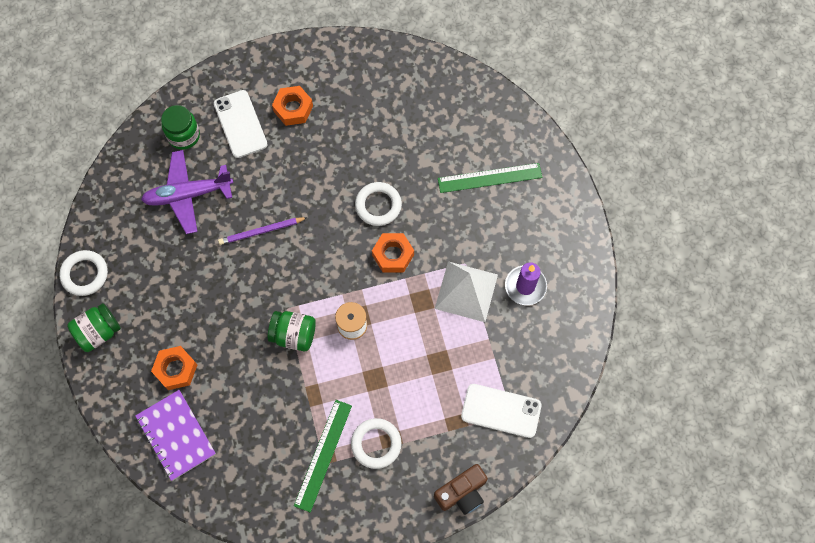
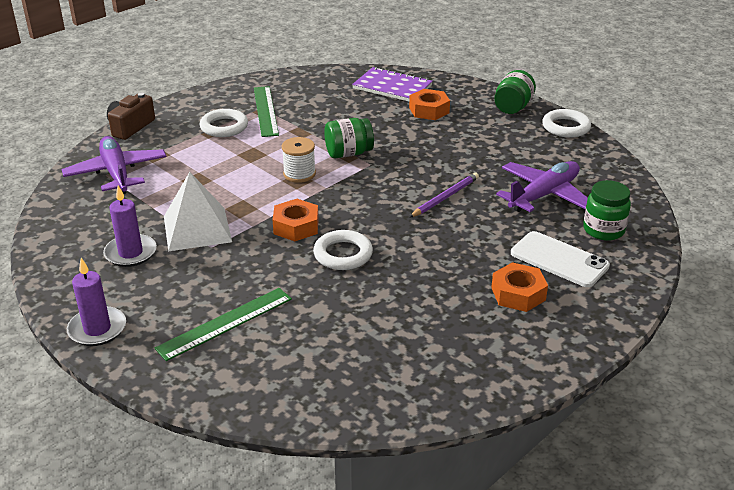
camera: 150 degrees right, 35 degrees down
(501, 411) = (116, 173): white phone -> purple plane
(572, 214) = (97, 329): none -> purple candle

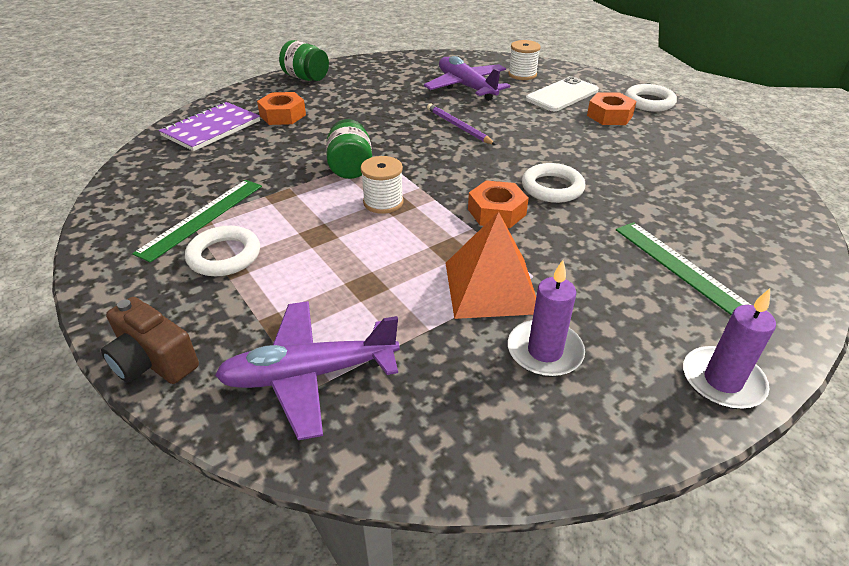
camera: 80 degrees left, 5 degrees up
(197, 228) = (491, 287): white pyramid -> orange pyramid
(265, 111) = (202, 218): green ruler -> green ruler turned 60 degrees counterclockwise
(566, 127) = (357, 63): white ring -> white ring (649, 102)
(603, 230) = (522, 75): green jar -> white spool

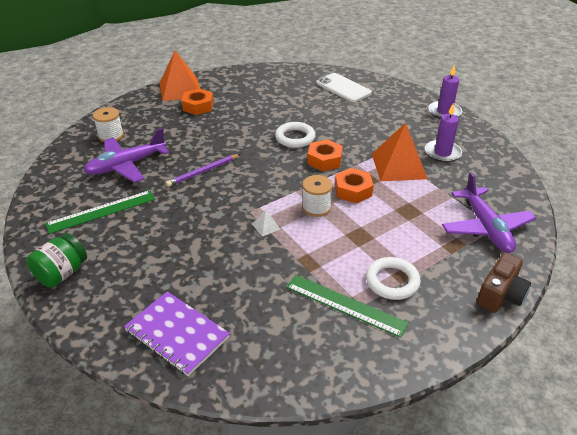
camera: 90 degrees left, 0 degrees up
(283, 115) = (157, 280): orange nut -> orange nut (353, 190)
(350, 168) = (266, 226): green jar -> white pyramid
(562, 95) = (158, 121): white phone -> white phone (343, 88)
(649, 102) = (180, 89): white ring -> orange pyramid
(683, 269) = (371, 108): green ruler -> green ruler (101, 211)

